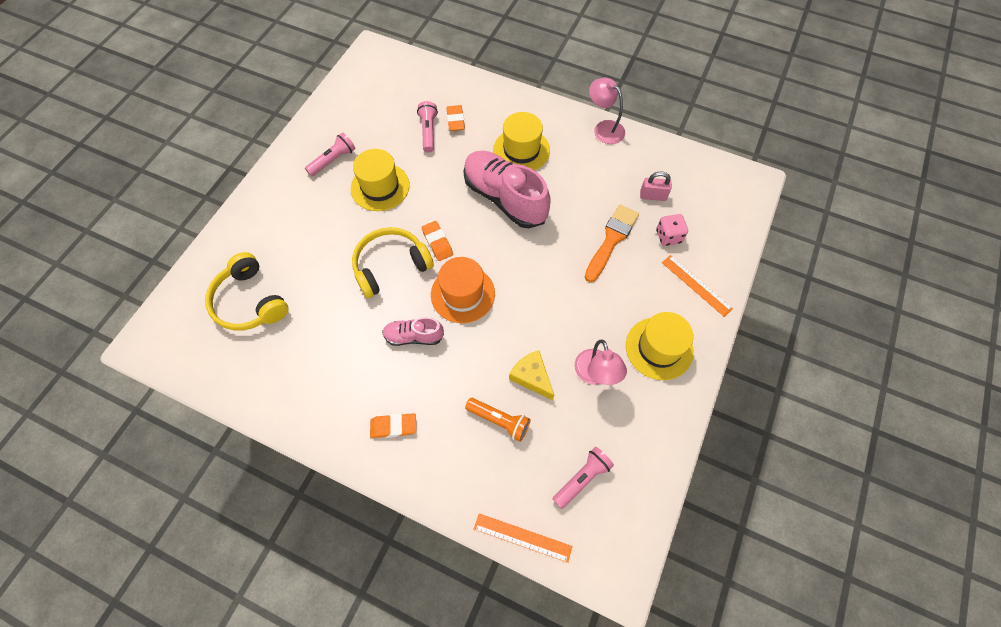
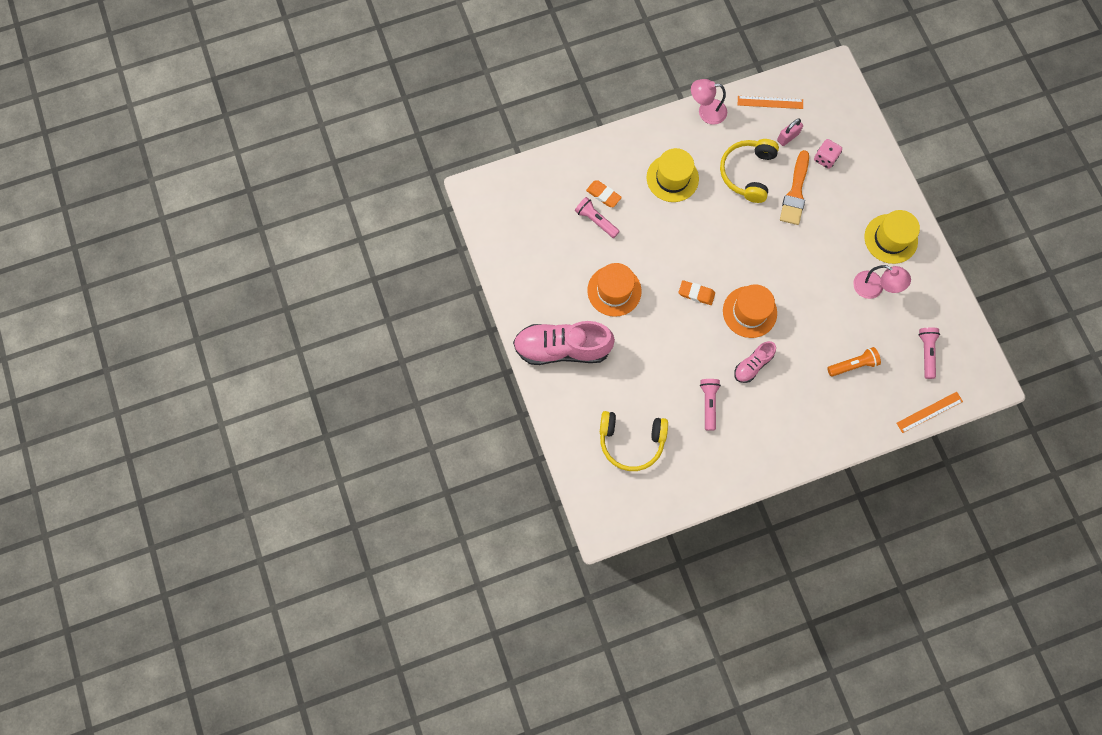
camera: 45 degrees left, 10 degrees up
(333, 160) = (559, 301): pink flashlight -> pink flashlight (708, 404)
(380, 187) = (614, 291): yellow hat -> orange hat
(390, 266) = (686, 336): yellow headphones -> yellow headphones (747, 173)
(393, 426) = (802, 425): orange eraser -> none
(505, 198) = (701, 224): pink shoe -> pink shoe (562, 348)
(532, 377) = (843, 323): yellow cheese -> none
(611, 240) = (795, 192): orange brush -> orange brush turned 150 degrees counterclockwise
(696, 285) = (872, 177): orange ruler -> orange ruler (770, 102)

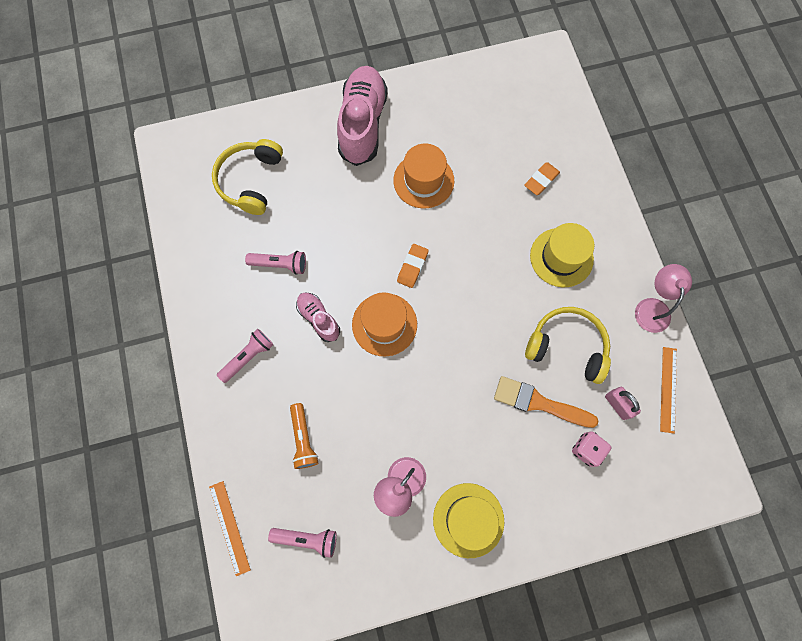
camera: 95 degrees right, 0 degrees up
(596, 220) = (509, 170): pink flashlight -> pink flashlight (248, 357)

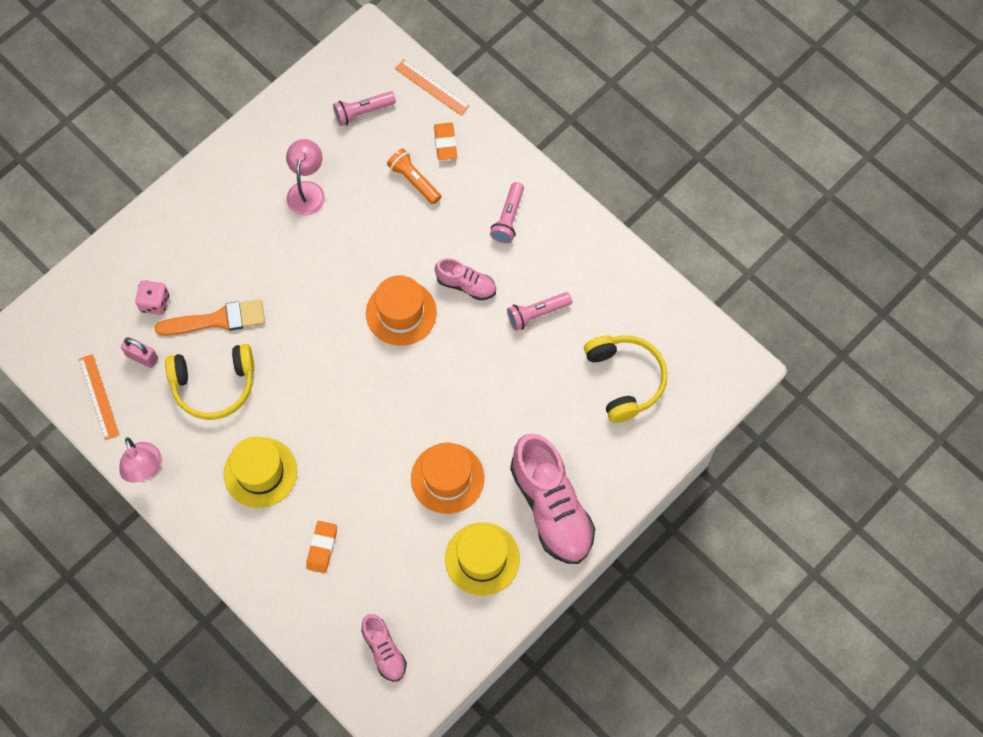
camera: 150 degrees right, 5 degrees down
(412, 267) = (406, 381): orange eraser -> orange eraser (445, 143)
(468, 520) = (234, 194): yellow hat -> yellow hat (482, 559)
(531, 95) = (384, 650): none -> pink shoe

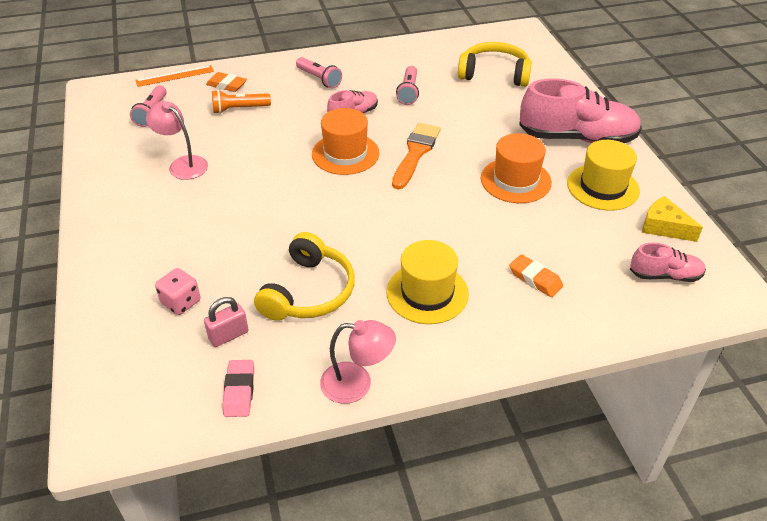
camera: 60 degrees left, 25 degrees down
(98, 396) = (239, 391): orange ruler -> pink eraser
(217, 320) = (244, 264): orange brush -> orange brush (416, 153)
(452, 631) = (664, 227): none -> yellow cheese

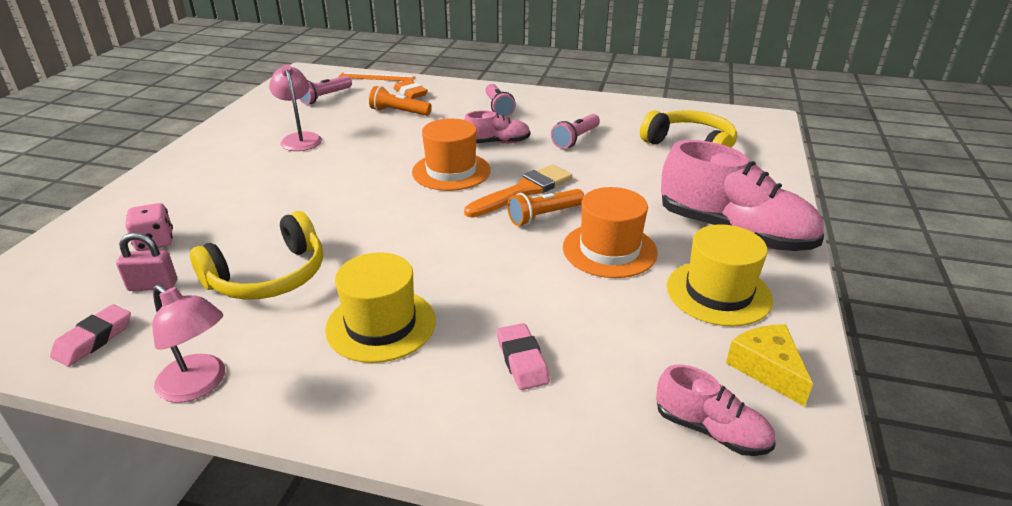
camera: 30 degrees right, 10 degrees down
(449, 169) = (544, 216): none -> orange flashlight
(535, 279) = (522, 361): orange eraser -> pink eraser

